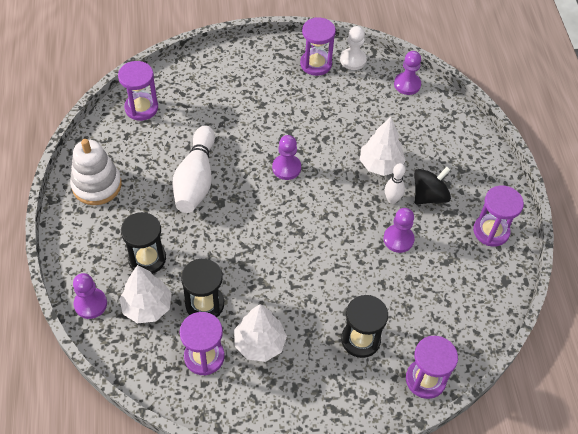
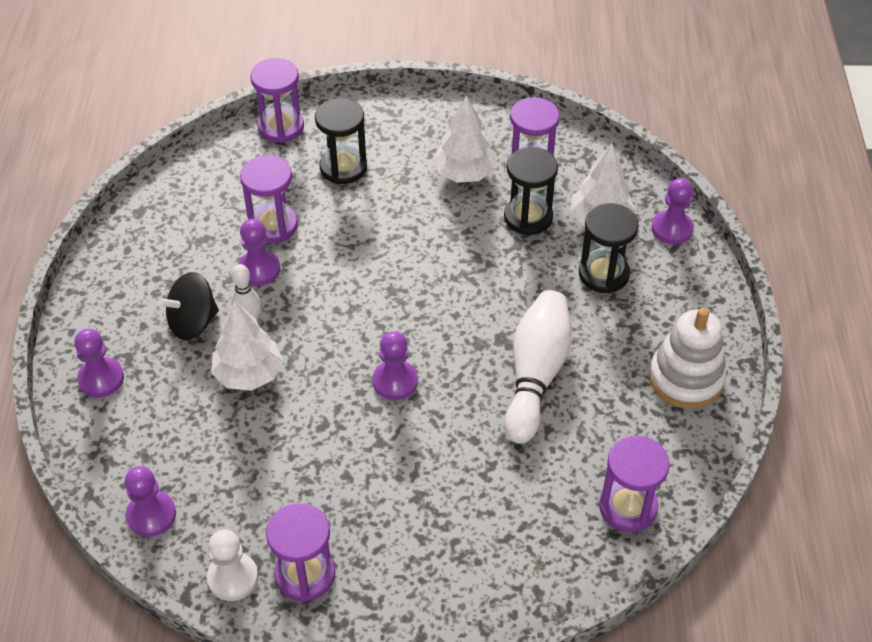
camera: 170 degrees left, 5 degrees down
(471, 154) = (101, 379): none -> purple pawn
(491, 231) = (127, 269): purple hourglass -> purple hourglass (273, 225)

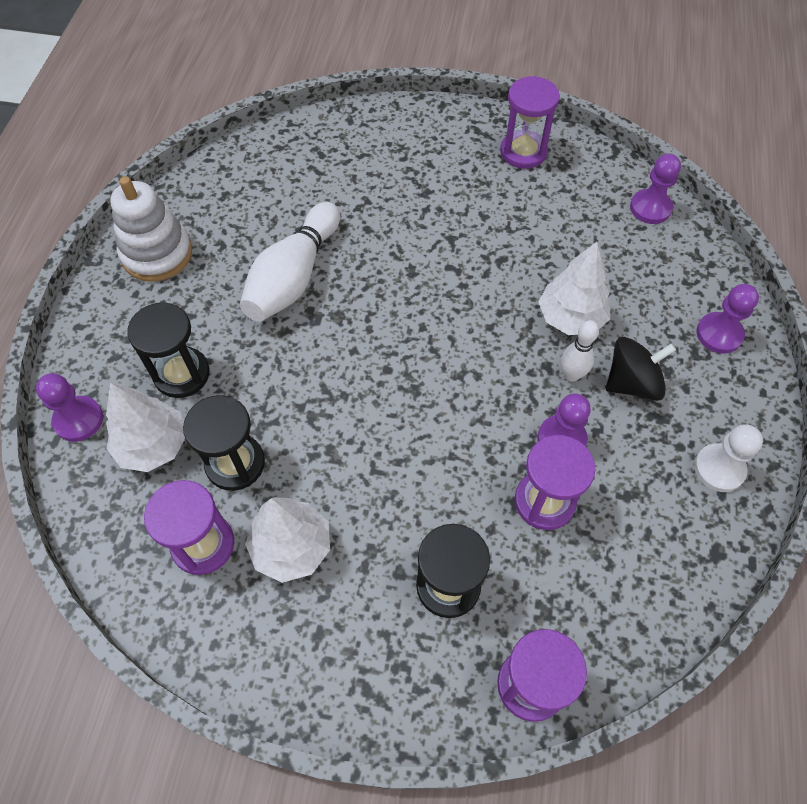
camera: 170 degrees left, 10 degrees up
(233, 578) = (580, 157): white pawn -> white pawn (719, 469)
(395, 381) = (428, 290): purple pawn -> none
(628, 507) = (258, 162): purple hourglass -> none

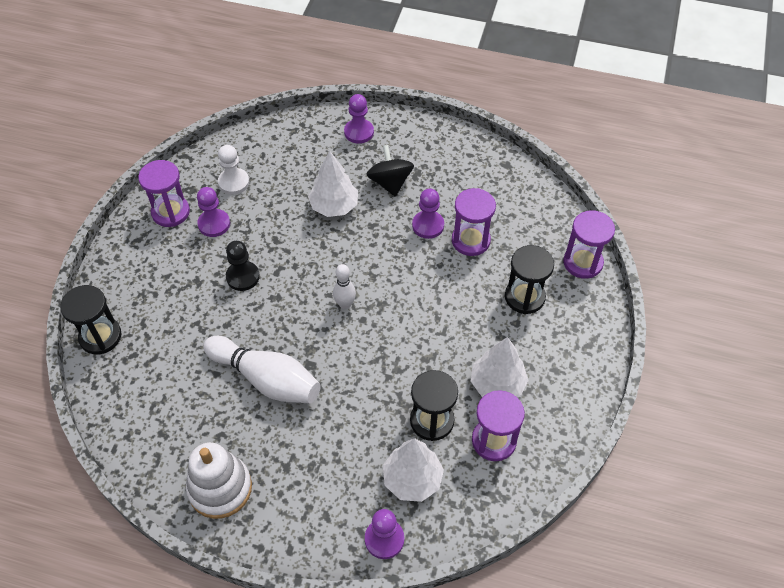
camera: 85 degrees left, 5 degrees down
(182, 374) = (350, 461): black hourglass -> black hourglass (100, 336)
(438, 234) = (243, 277): none -> black pawn
(571, 375) = (380, 213): white bowling pin -> white bowling pin (345, 304)
(650, 208) = (246, 146): purple pawn -> purple pawn (214, 224)
(719, 469) = (454, 152): white pawn -> white pawn (234, 182)

